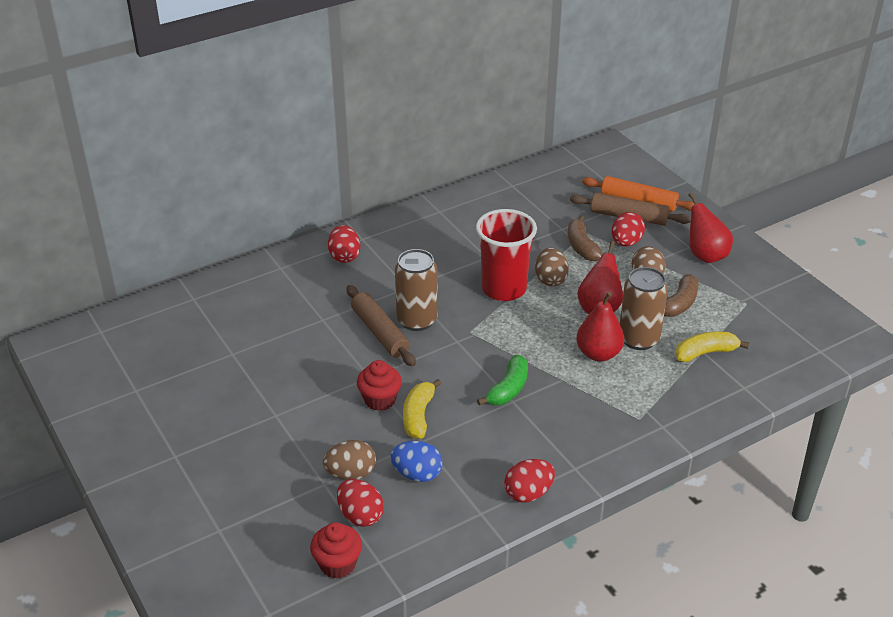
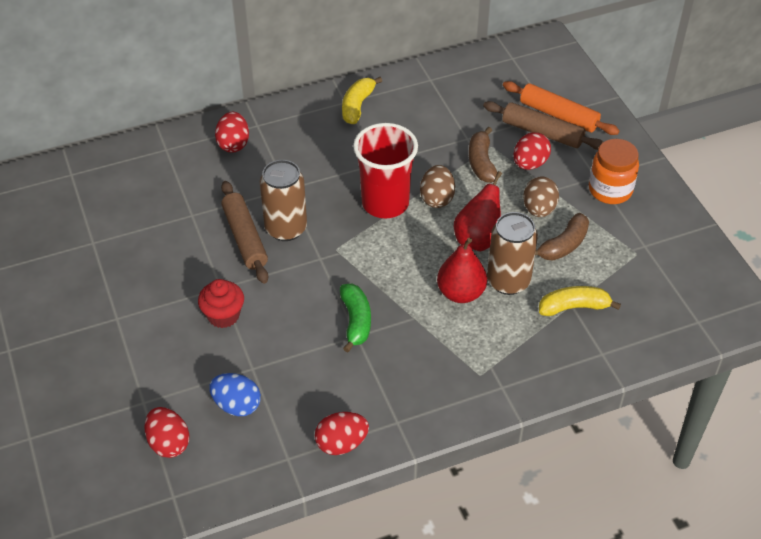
camera: 10 degrees right, 10 degrees up
(337, 564) = (132, 493): red cupcake -> none
(351, 474) = (172, 395): brown egg -> none
(418, 416) = (257, 339): yellow banana -> yellow banana (357, 106)
(508, 389) = (356, 321): green banana -> green banana turned 45 degrees counterclockwise
(705, 255) = (610, 190): red pear -> orange jar

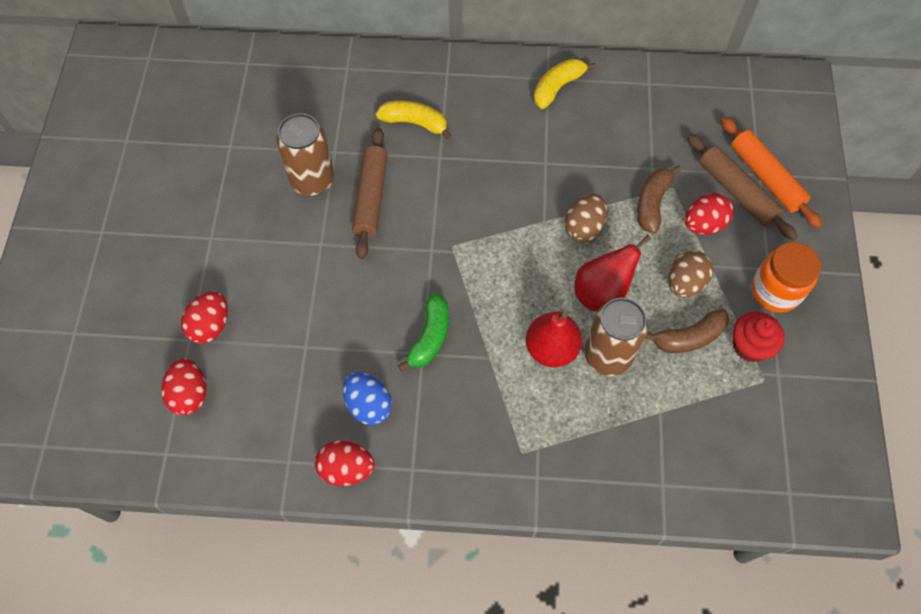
camera: 25 degrees right, 15 degrees up
(223, 315) = (308, 276): red cupcake -> red cupcake (749, 346)
(233, 144) = (413, 86): red egg -> red egg (210, 326)
(237, 405) = (271, 381): blue egg -> blue egg (368, 405)
(286, 228) = (415, 202): brown can -> brown can (312, 180)
(385, 203) = (528, 212): red cup -> none
(574, 307) = (661, 416): yellow banana -> yellow banana (415, 123)

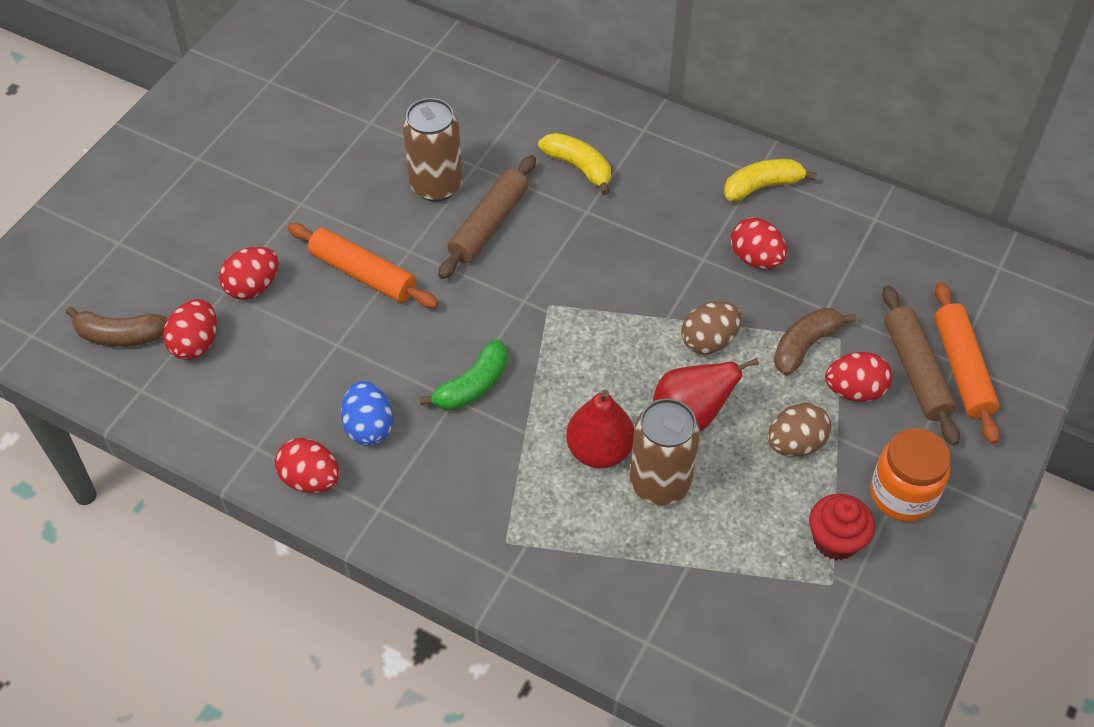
camera: 25 degrees right, 10 degrees down
(294, 278) = (363, 273): none -> orange rolling pin
(583, 148) = (756, 259): none -> red egg
(688, 337) = (766, 502): brown banana -> brown banana (120, 335)

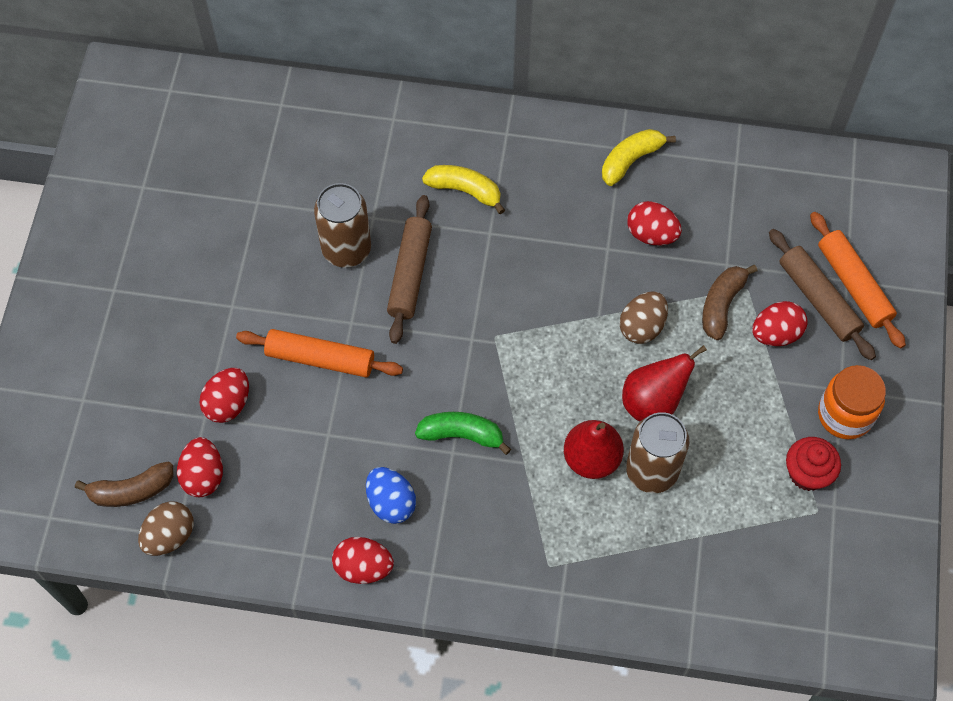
camera: 20 degrees left, 10 degrees up
(472, 386) = (462, 435): green banana -> green banana turned 105 degrees counterclockwise
(795, 444) = (746, 398): brown egg -> brown egg (170, 536)

